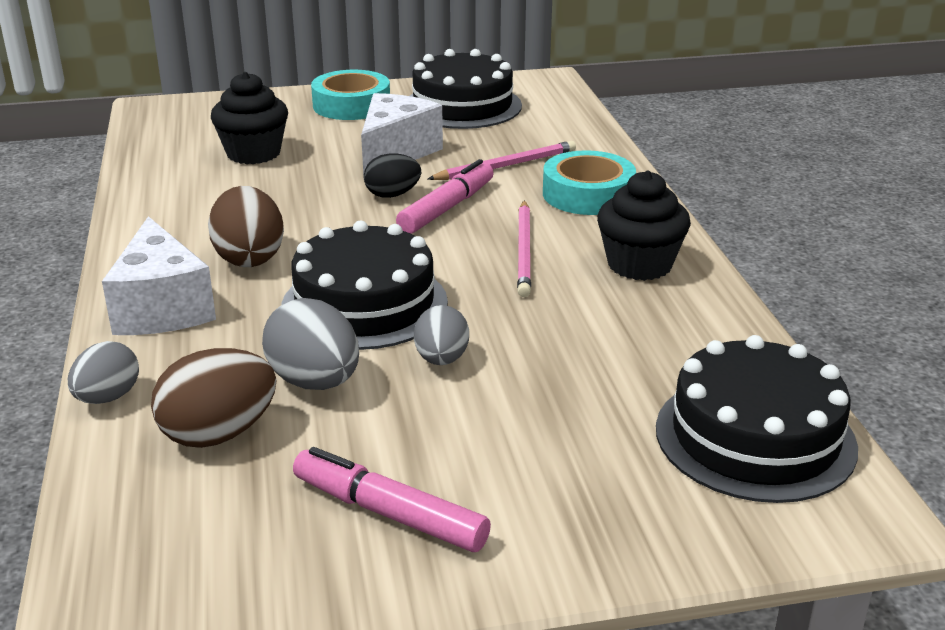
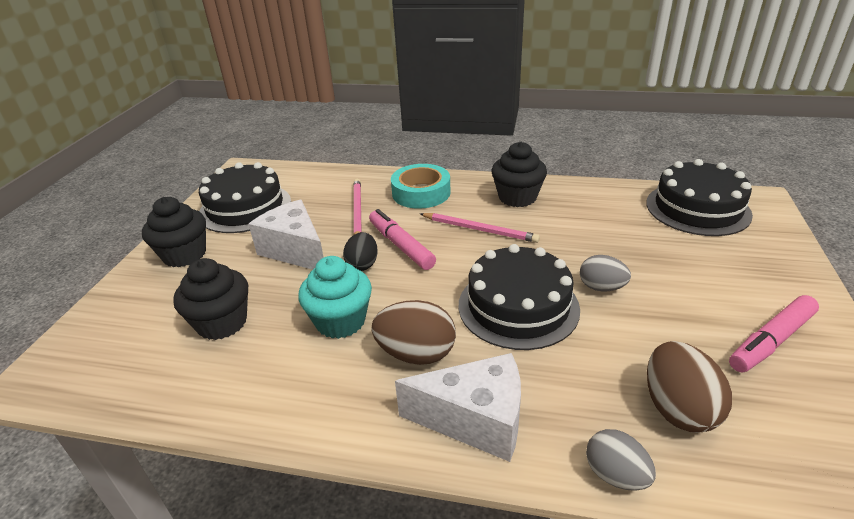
camera: 65 degrees left, 5 degrees up
(283, 207) = (340, 321): none -> turquoise cupcake
(315, 382) = (616, 348): grey egg -> none
(351, 105) = (184, 255): turquoise tape -> black cupcake

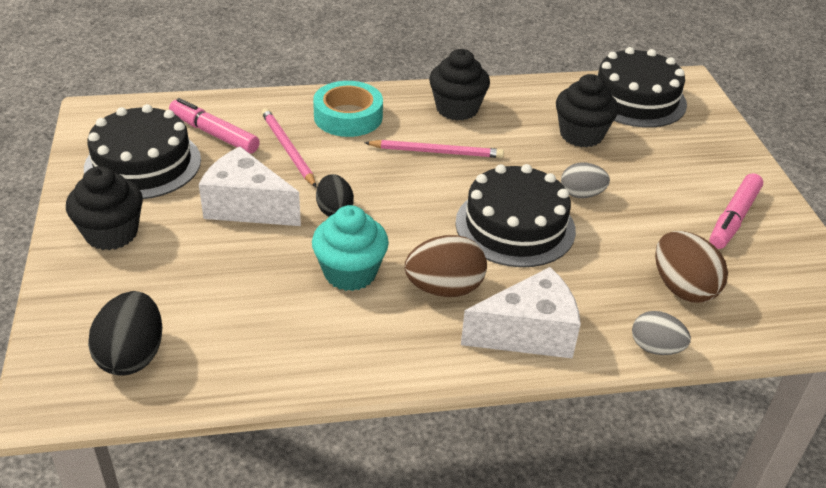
camera: 25 degrees left, 5 degrees up
(120, 357) = (132, 355): none -> black egg
(222, 323) = (221, 299): black cupcake -> black cupcake (581, 135)
(401, 246) = (363, 183): pink marker -> pink marker (214, 134)

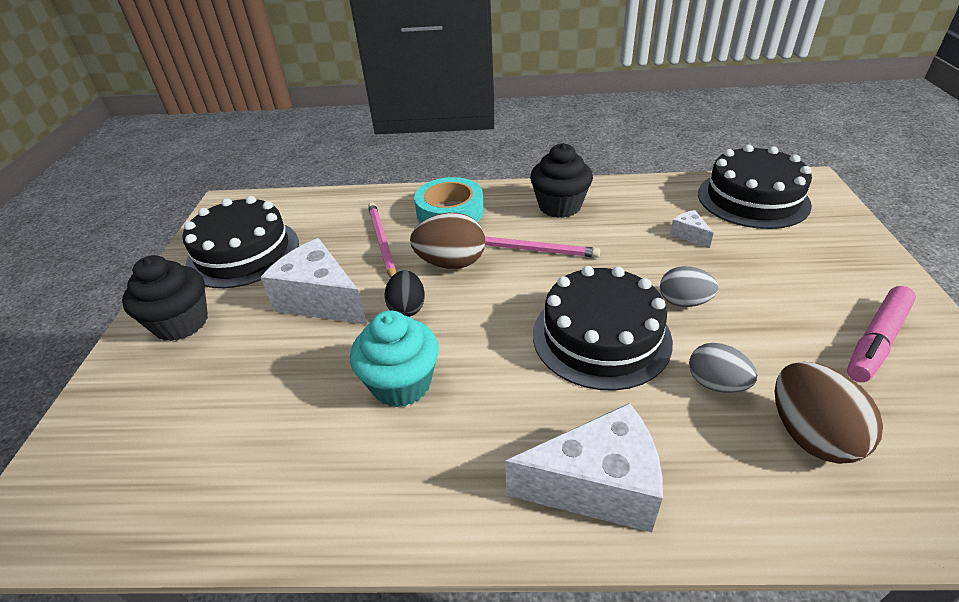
camera: 15 degrees right, 0 degrees up
(132, 355) = (130, 473): black egg -> none
(214, 134) = (319, 226): pink marker -> none
(444, 289) = (503, 412): brown egg -> brown egg (451, 263)
(581, 135) = (689, 235): black cupcake -> white cheese
(655, 348) = (772, 527): grey egg -> grey egg (716, 384)

